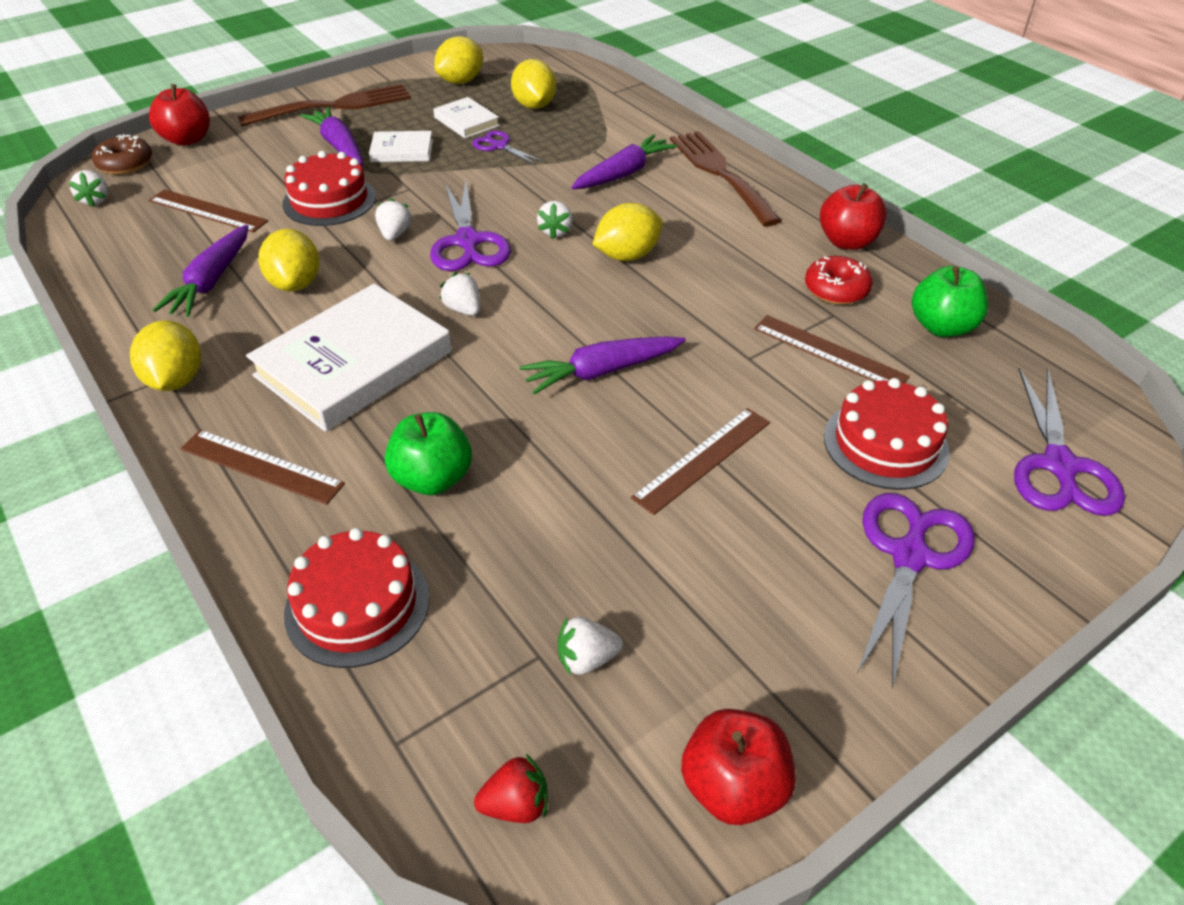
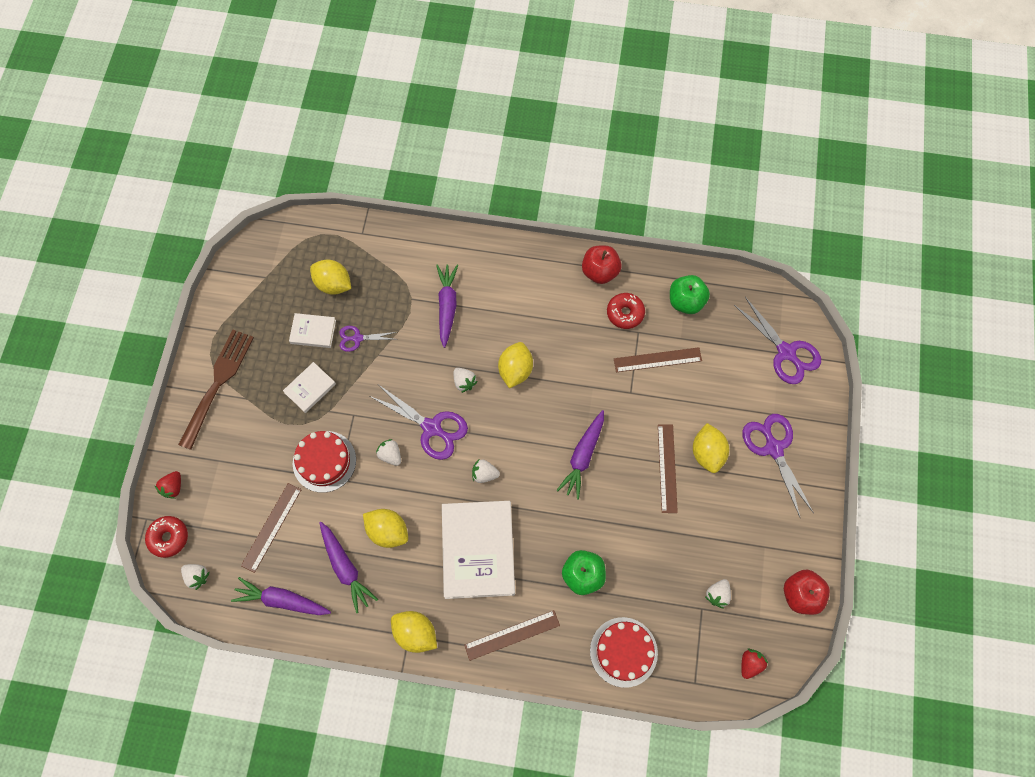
camera: 45 degrees left, 25 degrees up
(125, 164) = (169, 537): brown donut -> red donut
(187, 139) = (173, 487): red apple -> red strawberry
(208, 211) = (271, 527): brown ruler -> brown ruler turned 45 degrees counterclockwise
(339, 146) = (270, 415): purple carrot -> purple carrot (282, 600)
(461, 81) = (262, 295): yellow lemon -> yellow lemon (707, 453)
(722, 174) = (495, 265): brown fork -> none
(885, 444) = (721, 396): red cake -> none

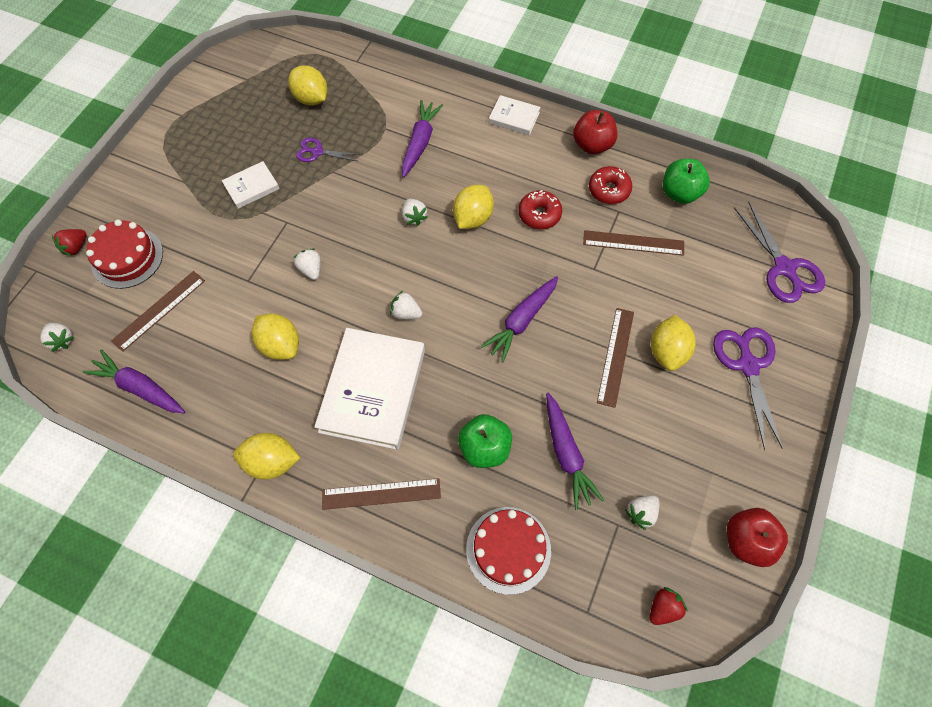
camera: 15 degrees right, 5 degrees down
(169, 537) = (50, 294): red donut -> red donut (539, 214)
(217, 385) = (160, 163): brown fork -> none
(313, 331) = (275, 136): white book -> white book (514, 117)
(324, 461) = (239, 259): red cake -> red cake (127, 257)
(345, 568) = (221, 372): purple carrot -> purple carrot (566, 454)
(415, 633) = (272, 462): yellow lemon -> yellow lemon turned 45 degrees counterclockwise
(432, 428) = (364, 253): purple scissors -> none

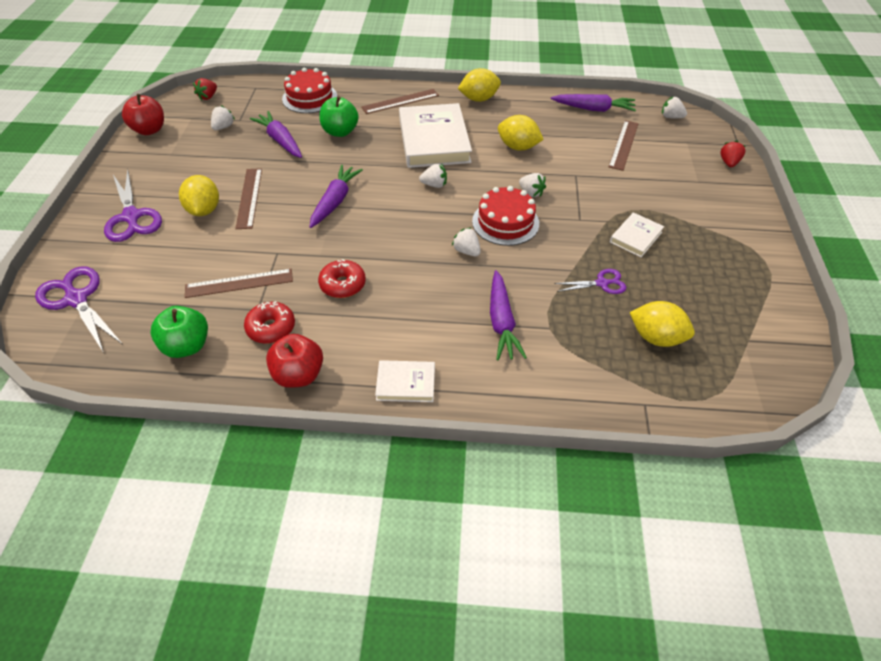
camera: 160 degrees right, 15 degrees down
(127, 257) = (682, 166): red cake -> red cake (505, 222)
(473, 218) = (409, 264): yellow lemon -> none

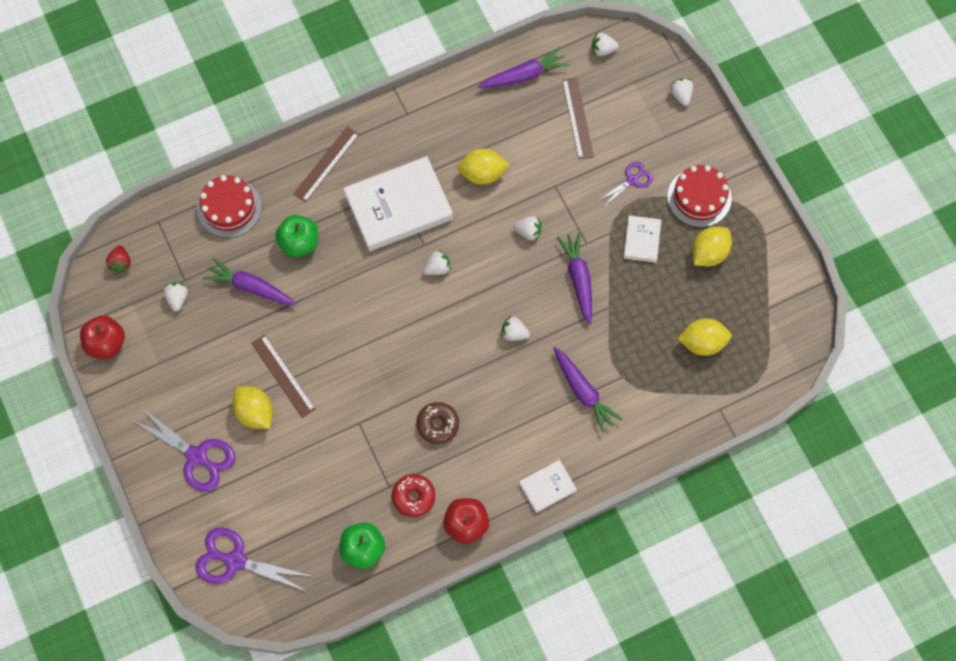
camera: 30 degrees left, 20 degrees up
(239, 283) = (353, 471): brown ruler -> none
(335, 201) = (363, 337): purple carrot -> purple carrot (578, 279)
(342, 284) = (437, 425): red donut -> brown donut
(434, 140) = (398, 206): white book -> white book turned 75 degrees counterclockwise
(479, 99) = (403, 118): yellow lemon -> yellow lemon (709, 253)
(505, 222) = (526, 281): red cake -> red cake (699, 197)
(602, 283) = (638, 309): purple scissors -> purple scissors (632, 180)
(728, 163) = (681, 95): red strawberry -> white strawberry

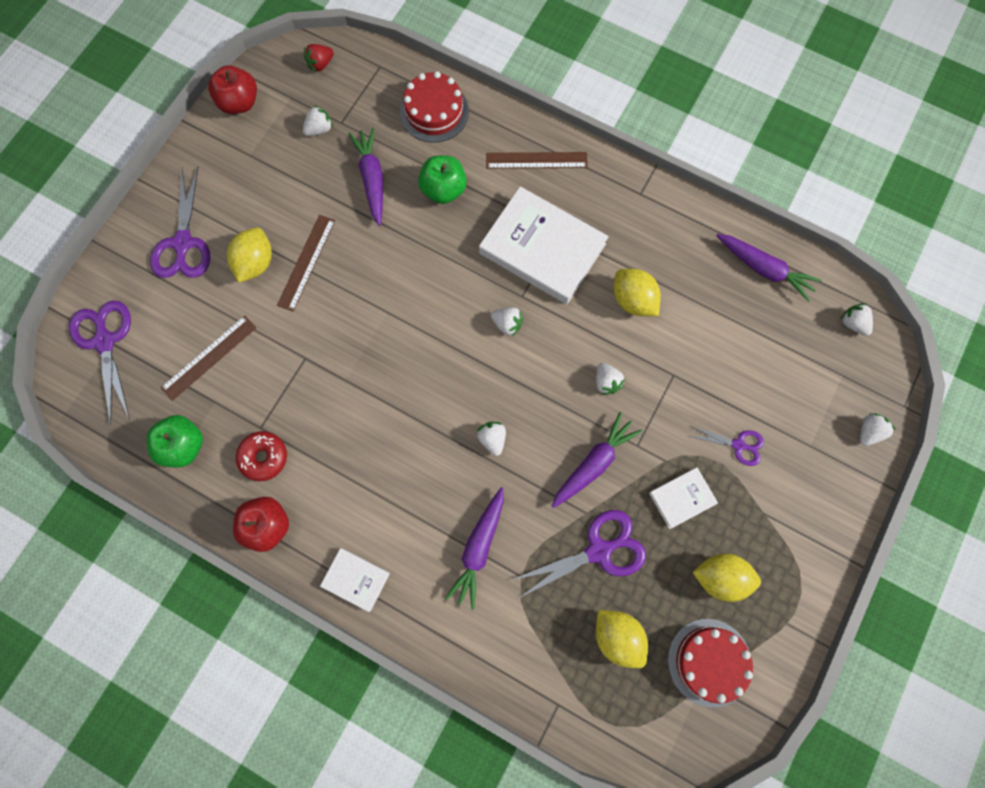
camera: 55 degrees right, 5 degrees up
(437, 425) = (350, 430): brown donut -> none
(577, 118) = (761, 348): brown ruler -> brown ruler (209, 357)
(639, 316) = (599, 550): none -> purple scissors
(699, 197) = (773, 525): red cake -> red cake (709, 662)

